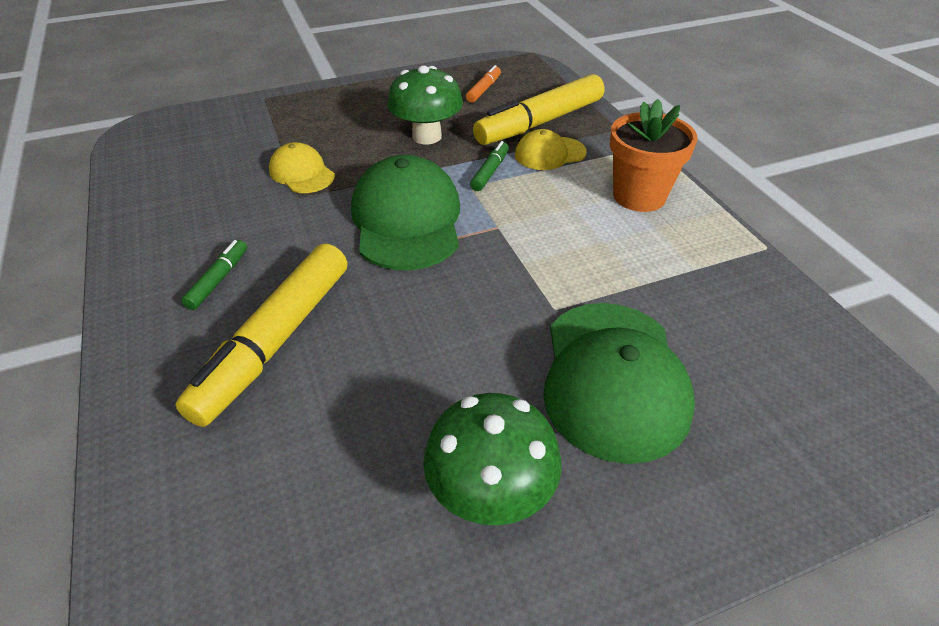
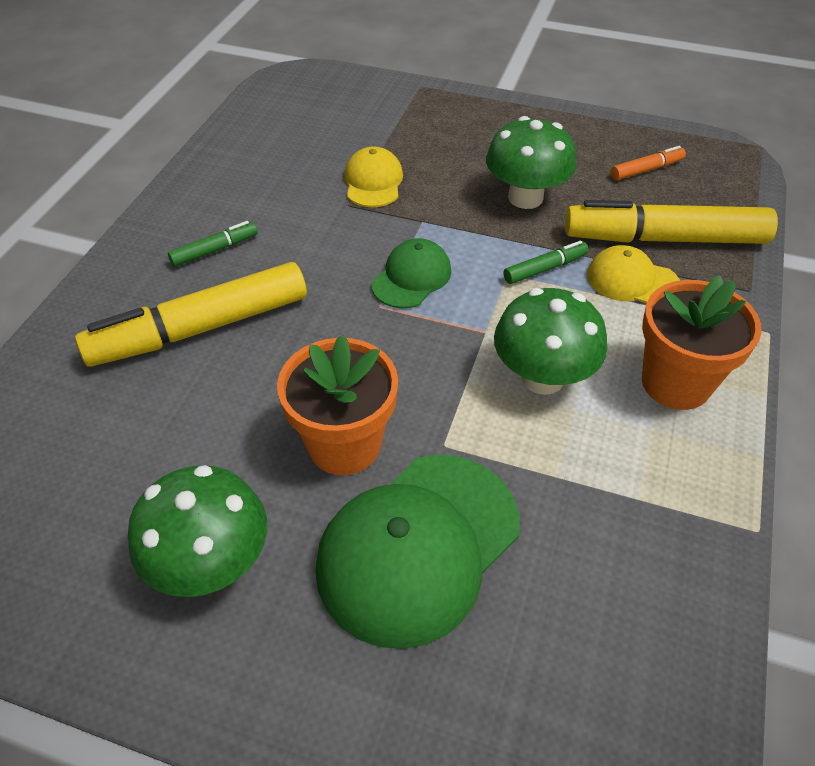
camera: 40 degrees right, 5 degrees up
(407, 220) = (411, 277): green cap -> green cap, size x0.54
(489, 350) = (344, 444): none -> orange flower pot
(564, 234) = (542, 377): none -> green mushroom

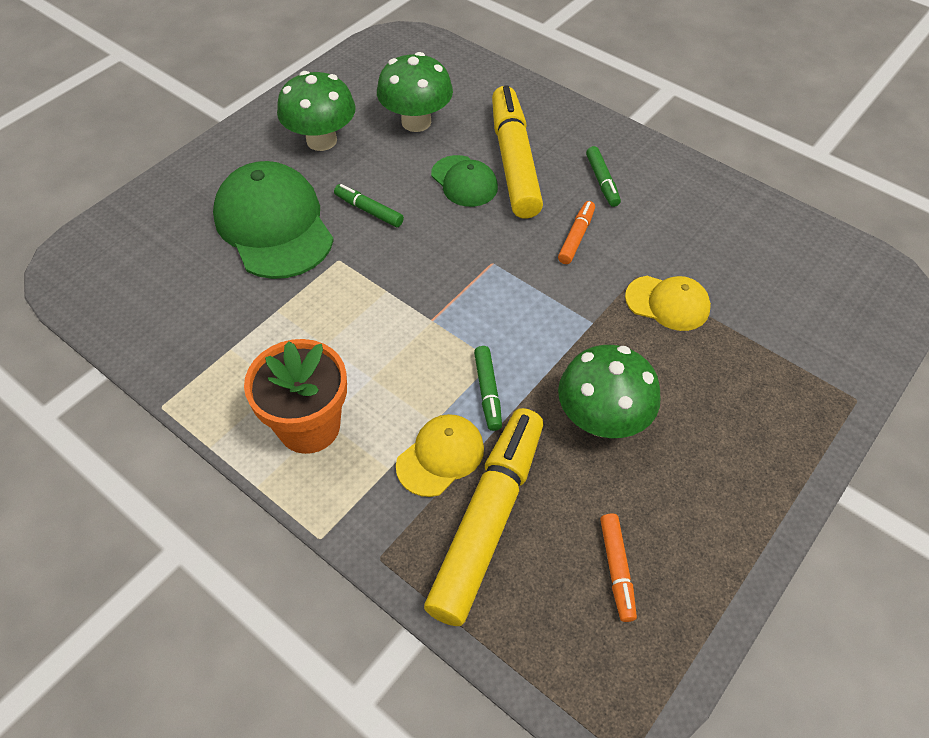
camera: 110 degrees right, 5 degrees up
(312, 252) = (576, 237): none -> orange marker
(344, 444) = (369, 211): orange flower pot -> green marker
(411, 277) = (517, 292): green cap -> green cap (464, 181)
(542, 377) = (365, 338): green mushroom -> green mushroom (416, 122)

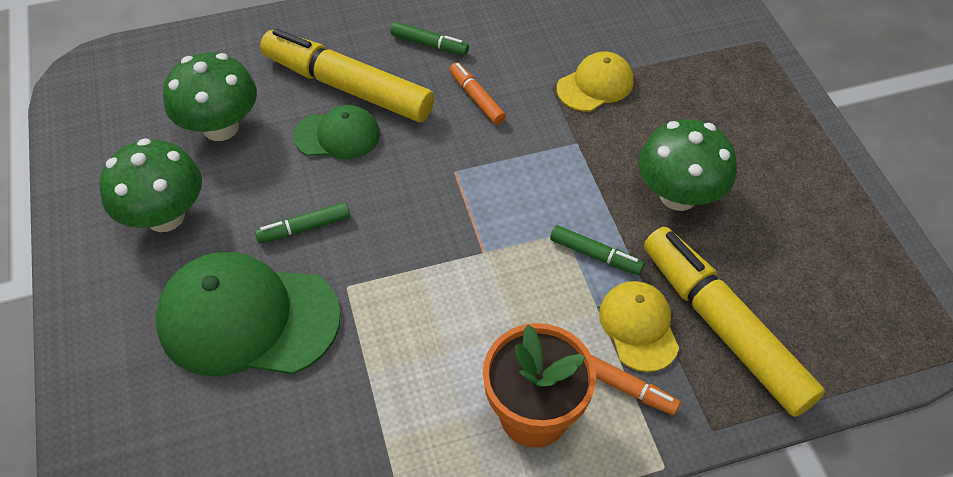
camera: 55 degrees left, 0 degrees up
(616, 569) = (818, 267): orange marker -> orange marker (626, 388)

